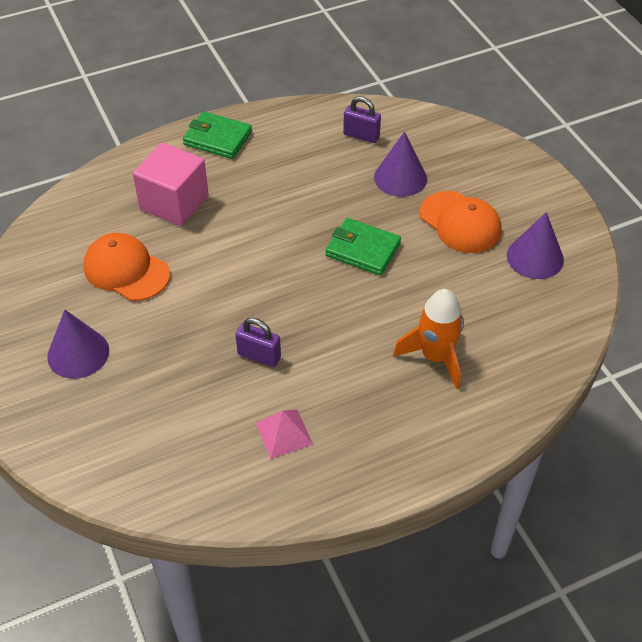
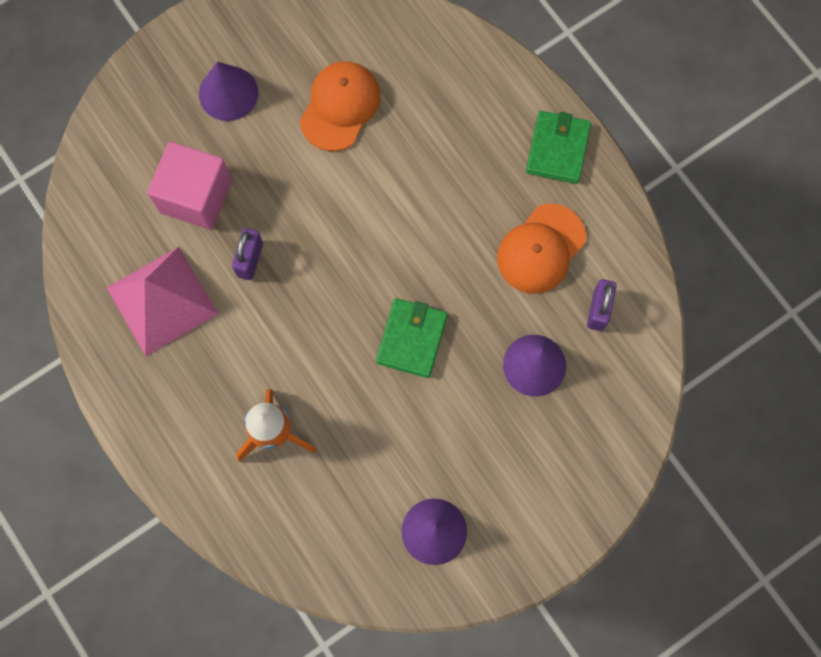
camera: 80 degrees right, 25 degrees up
(174, 203) = (445, 128): pink cube -> pink cube (196, 196)
(284, 433) = (162, 301): pink pyramid -> pink pyramid, size x1.92
(460, 222) = (473, 442): orange cap -> orange cap (541, 249)

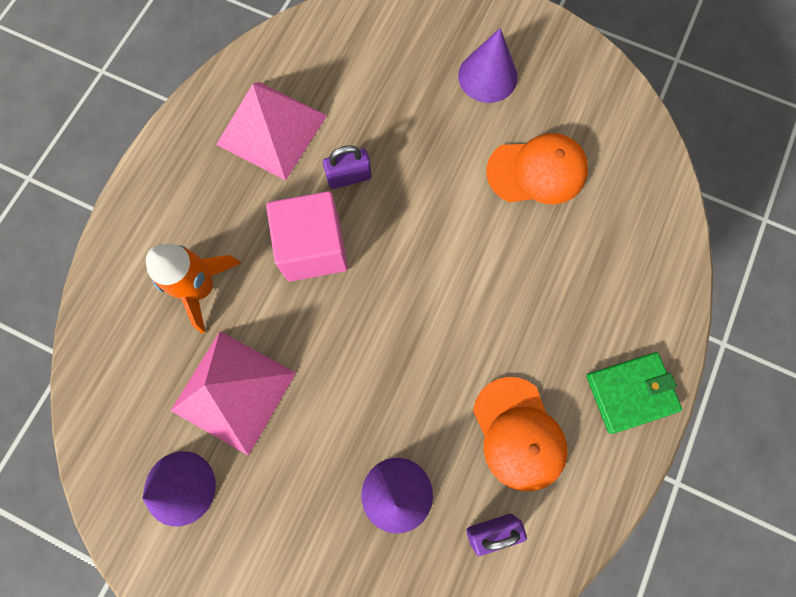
camera: 60 degrees right, 0 degrees up
(196, 196) = (379, 103): pink cube -> pink cube (313, 248)
(380, 450) = (233, 391): none -> pink pyramid
(411, 339) = (356, 359): green wallet -> none
(541, 249) = (518, 434): orange cap -> orange cap turned 120 degrees counterclockwise

